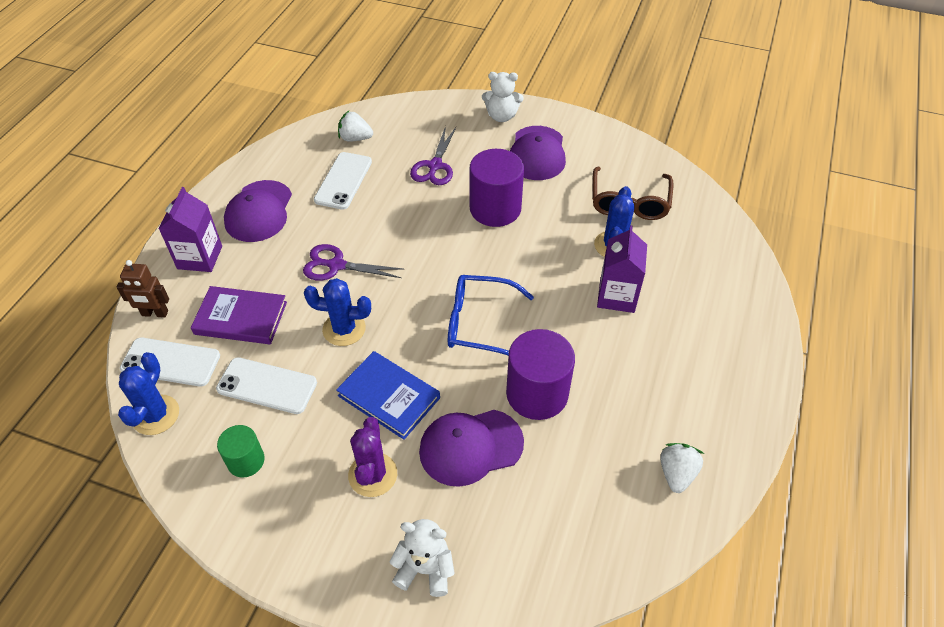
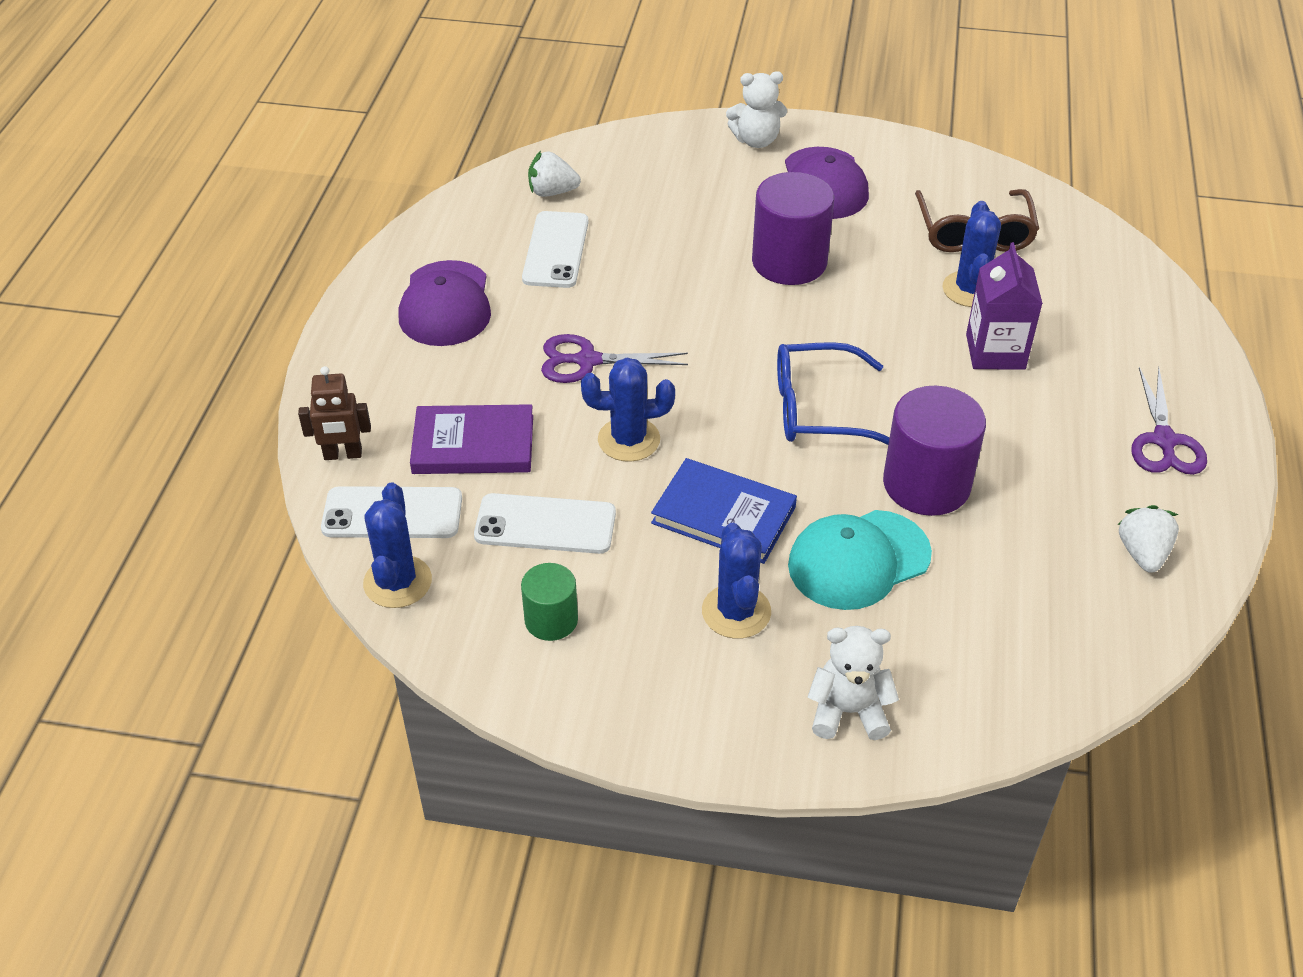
camera: 10 degrees left, 5 degrees down
(200, 257) = (381, 374): purple carton -> none
(373, 475) = (736, 612): purple cactus -> blue cactus
(435, 166) = (683, 216): purple scissors -> purple scissors (1164, 441)
(470, 447) = (858, 560): purple cap -> turquoise cap

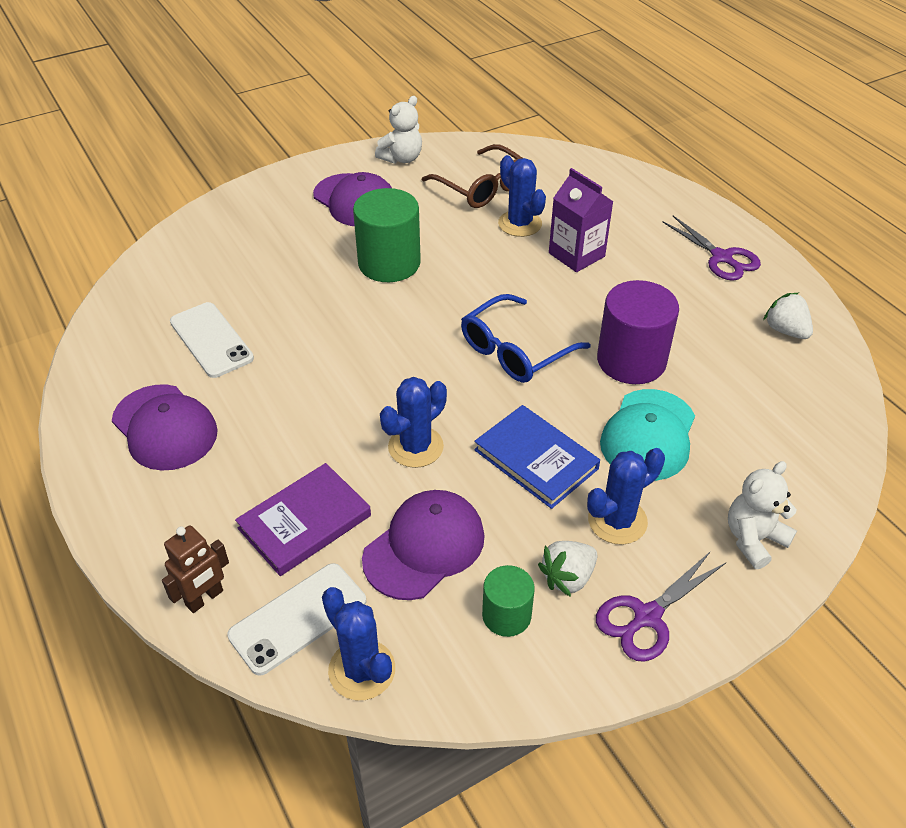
camera: 40 degrees left, 0 degrees up
(545, 524) = (424, 547): white phone -> purple cap
(552, 192) = (162, 299): white strawberry -> white strawberry (568, 577)
(587, 361) = (323, 407): purple scissors -> purple scissors (647, 616)
(724, 515) = (536, 459): blue book -> blue book turned 60 degrees clockwise
(736, 612) = (617, 521): blue cactus -> blue cactus turned 75 degrees counterclockwise
(756, 140) = (277, 193): white teddy bear -> white teddy bear (402, 158)
(789, 262) = (389, 263): purple cylinder -> green cylinder

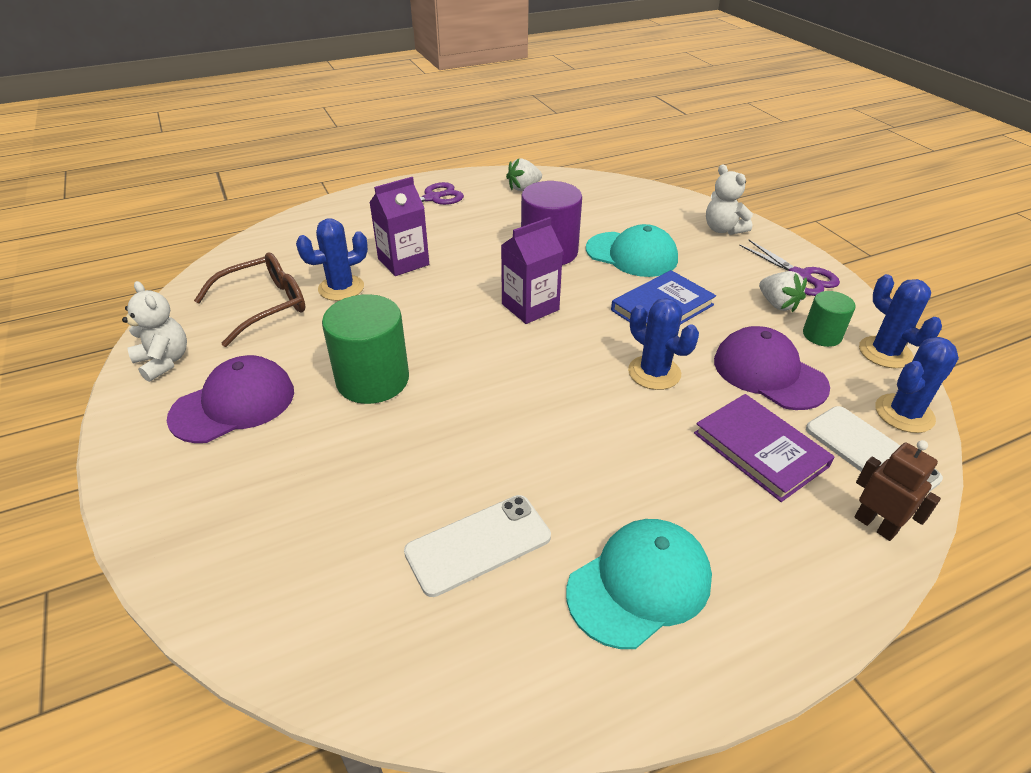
camera: 85 degrees left, 5 degrees down
(165, 427) = (639, 584): purple cap -> turquoise cap
(515, 351) = (530, 307): blue glasses -> purple carton
(617, 521) = (719, 278): blue cactus -> blue cactus (885, 352)

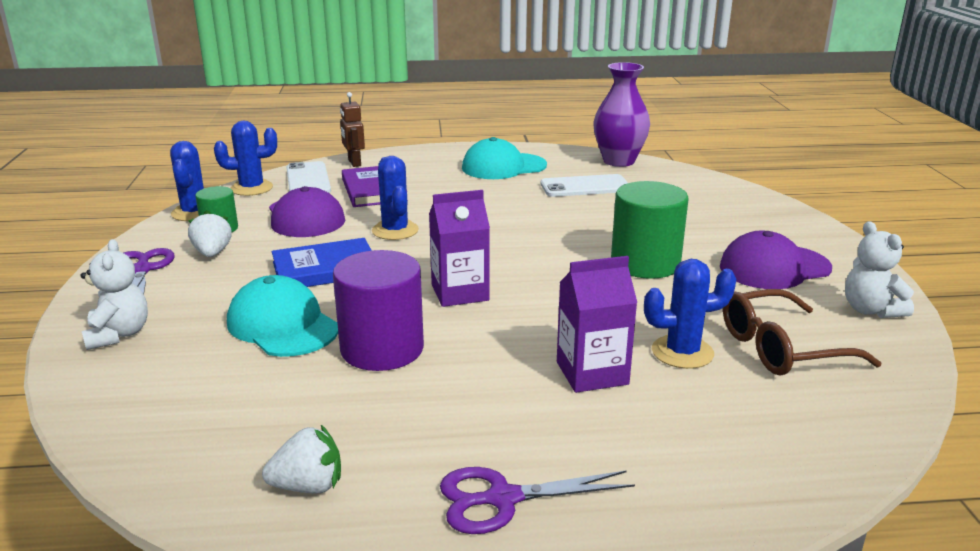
camera: 160 degrees left, 15 degrees down
(441, 684) = (618, 161): none -> purple vase

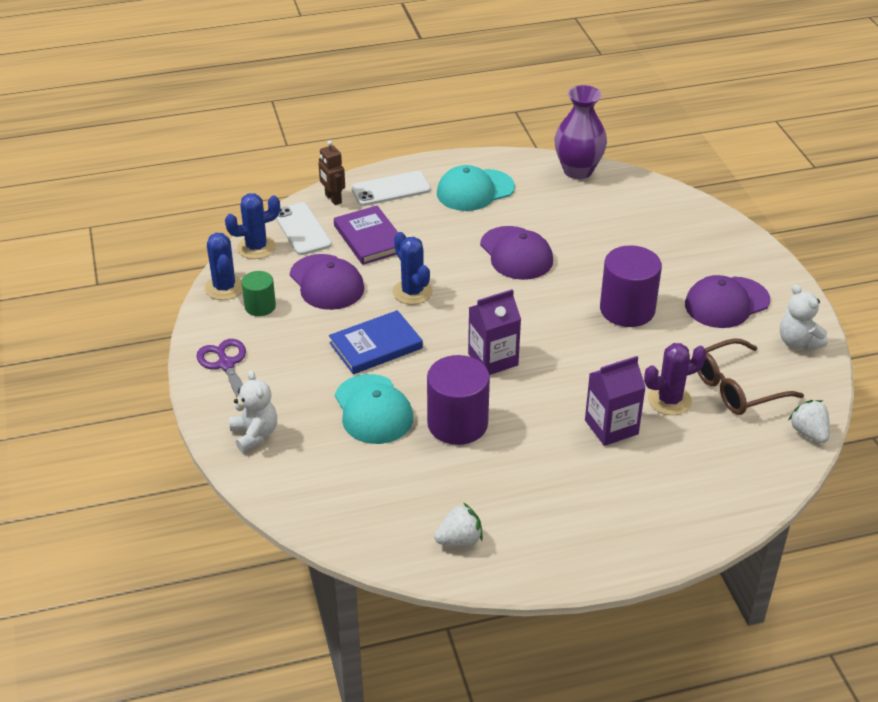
camera: 10 degrees left, 15 degrees up
(212, 253) = (272, 338): white strawberry -> white strawberry (808, 433)
(282, 325) = (373, 410): turquoise cap -> turquoise cap turned 150 degrees counterclockwise
(502, 498) = (581, 532): purple scissors -> none
(528, 211) = (516, 253): none -> purple cap
(585, 187) = (556, 213): white phone -> white phone (390, 189)
(645, 263) = (627, 309): green cylinder -> purple cylinder
(682, 352) = (669, 400): blue cactus -> purple cactus

